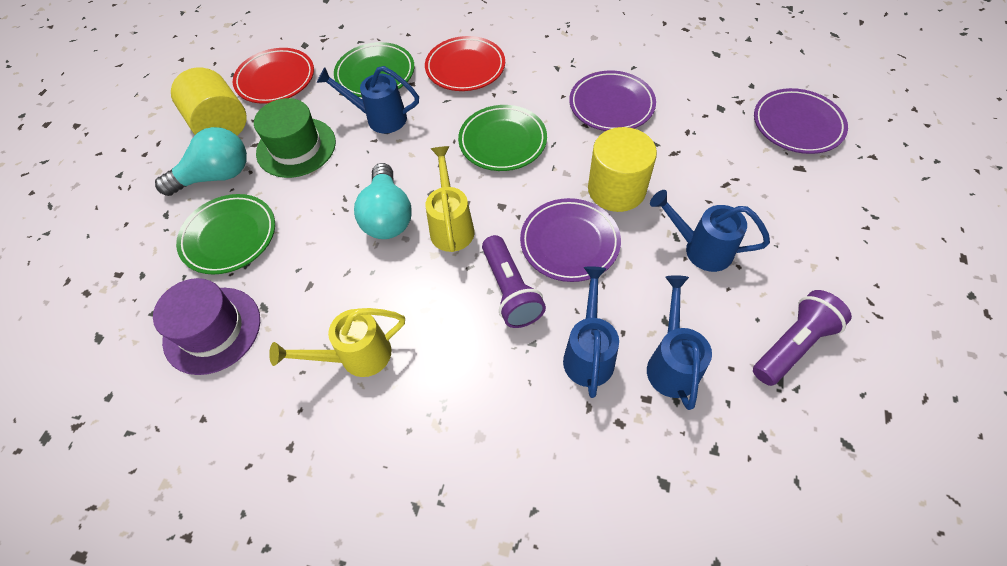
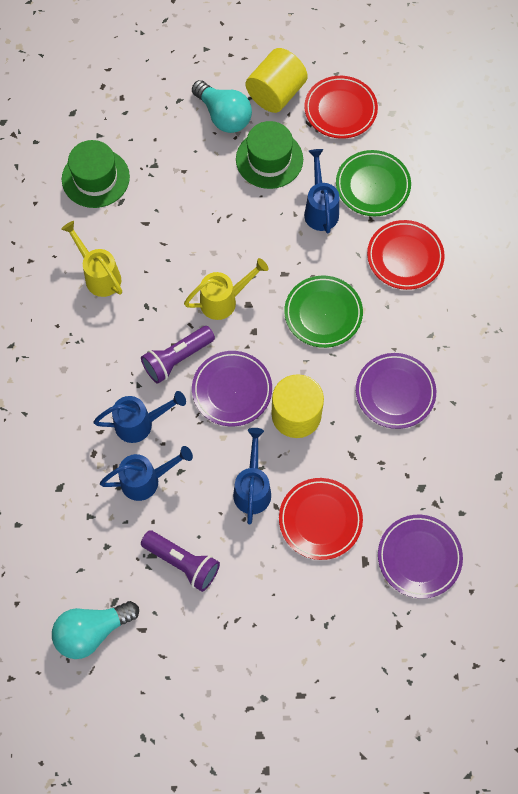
camera: 70 degrees right, 10 degrees up
(212, 330) = (95, 178): purple hat -> green hat
(229, 237) = (171, 152): green plate -> none
(388, 216) = (221, 252): turquoise light bulb -> turquoise light bulb (92, 631)
(747, 195) = (320, 520): none -> red plate

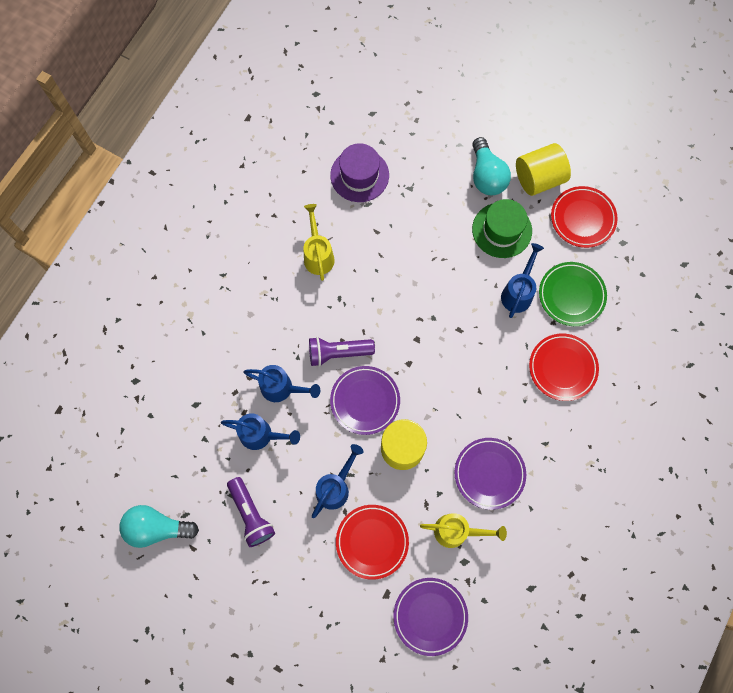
camera: 30 degrees right, 5 degrees up
(95, 178) = (359, 175): green hat -> purple hat
(224, 300) = (400, 326): yellow watering can -> yellow watering can (457, 531)
(323, 313) = (470, 378): green plate -> none

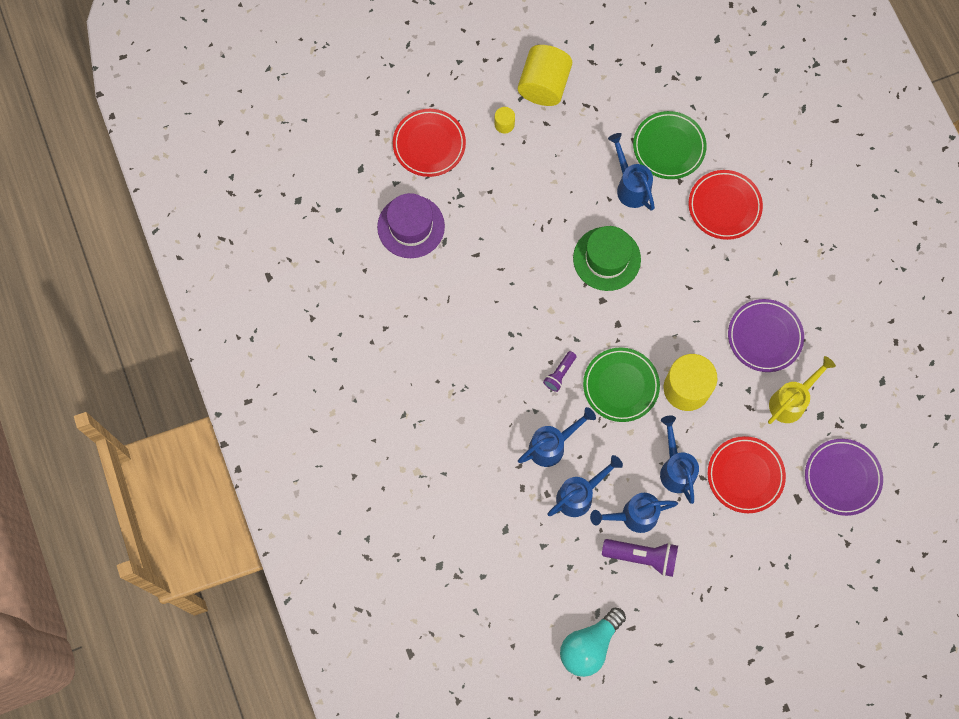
camera: 50 degrees left, 0 degrees up
(276, 484) = (633, 516): none -> blue watering can
(318, 254) = (455, 320): yellow watering can -> none
(338, 353) = (559, 374): purple flashlight -> purple flashlight, size x0.59
(365, 401) = (620, 386): purple plate -> green plate
(486, 176) = (504, 124): turquoise light bulb -> yellow cylinder
(502, 230) = (564, 153): green hat -> green hat (606, 258)
(582, 218) = (610, 82): red plate -> red plate (429, 144)

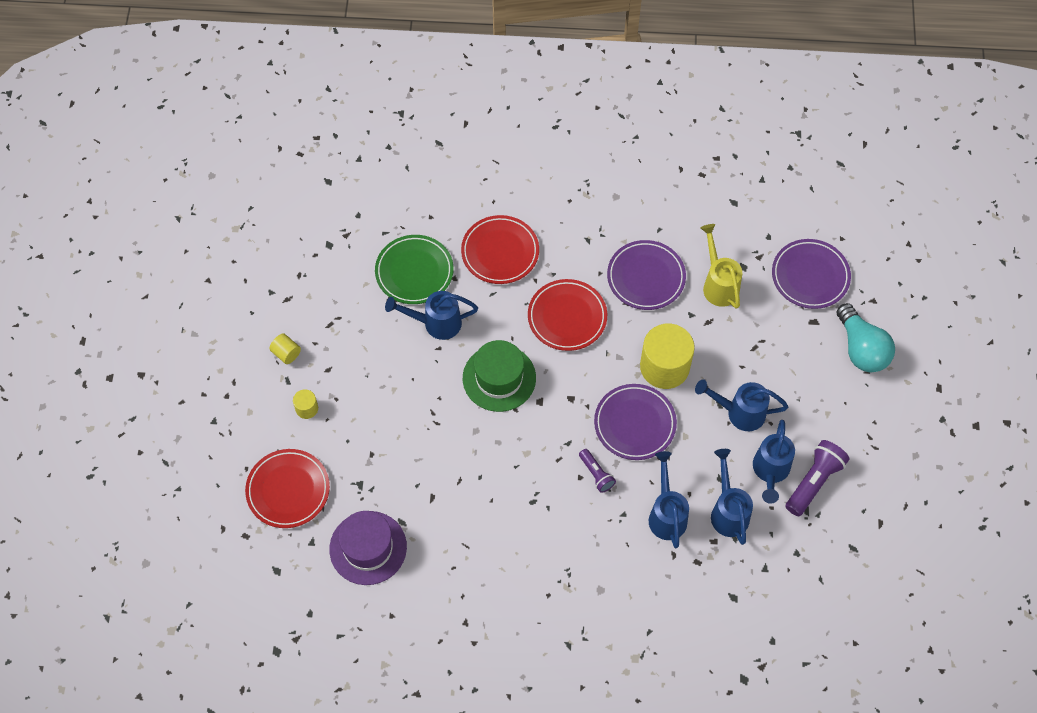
camera: 65 degrees left, 10 degrees down
(544, 85) = (286, 353): yellow cylinder -> yellow cylinder, size x0.45
(589, 645) = (882, 570): turquoise light bulb -> turquoise light bulb (861, 348)
(620, 386) = (634, 424): green plate -> purple plate
(745, 475) = (773, 355): red plate -> red plate (567, 317)

